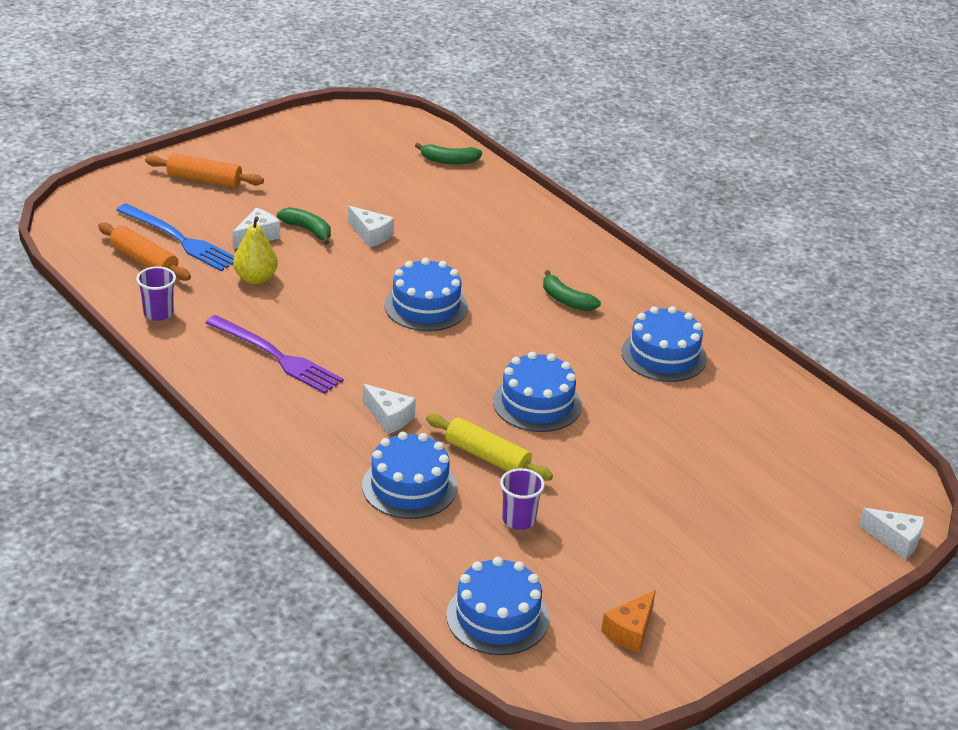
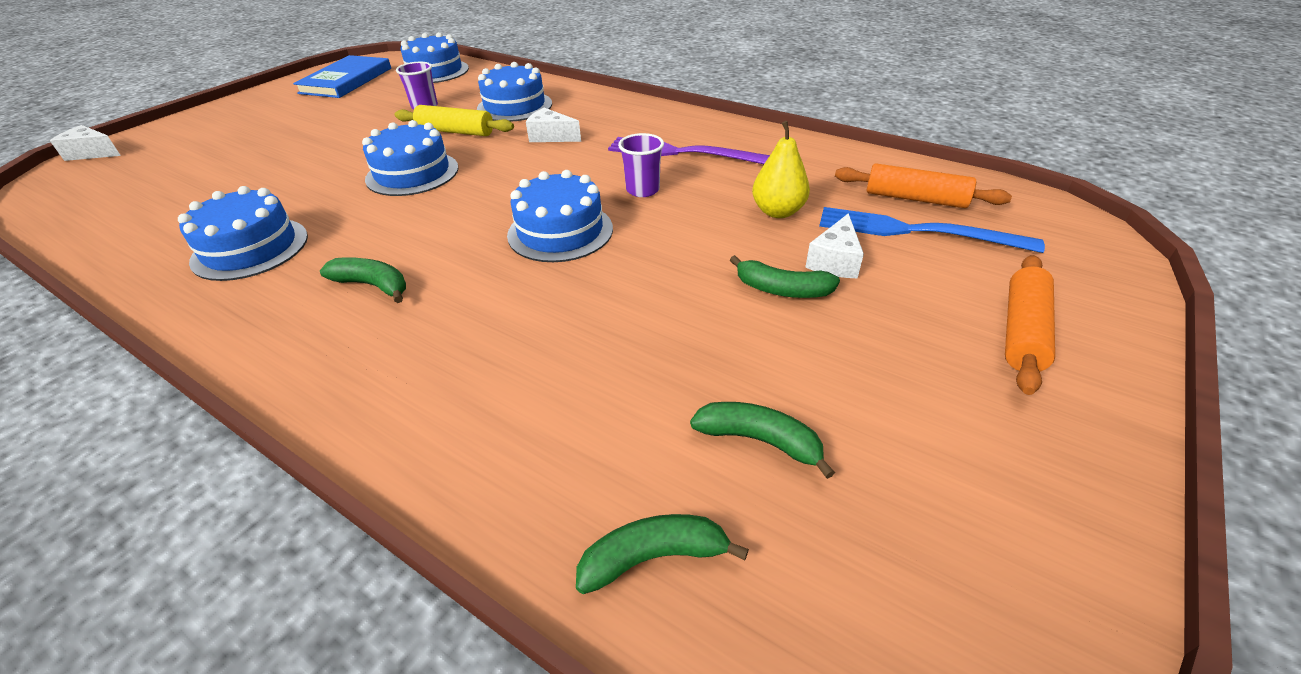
camera: 165 degrees right, 5 degrees up
(158, 313) = (829, 159): purple cup -> purple cup (643, 190)
(204, 180) = (1022, 331): orange rolling pin -> orange rolling pin turned 60 degrees counterclockwise
(371, 235) = (689, 308): white cheese -> none
(381, 178) = (759, 440): none -> green banana
(630, 631) = (346, 80): orange cheese -> blue book

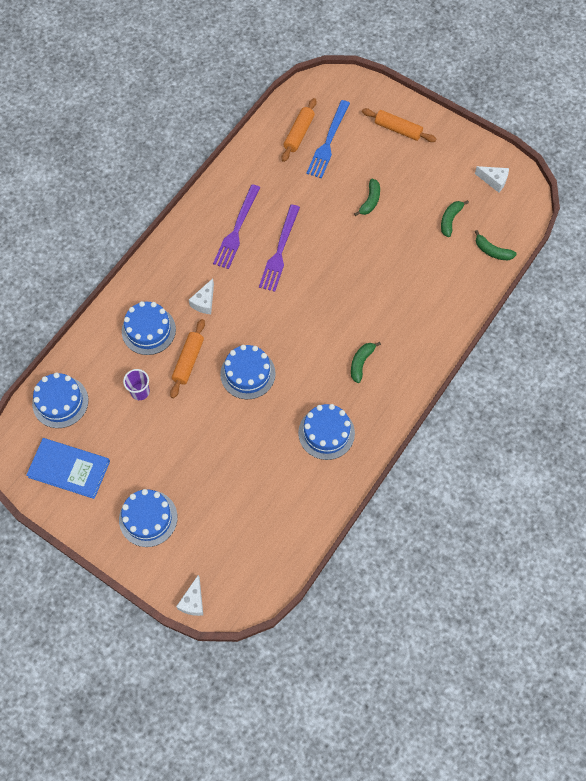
camera: 90 degrees left, 25 degrees up
(455, 132) = (188, 361): yellow rolling pin -> orange rolling pin
(560, 231) = (319, 288): blue cake -> blue cake (148, 518)
(643, 190) = (279, 251): purple cup -> purple fork
(653, 557) = (492, 251): green banana -> green banana turned 45 degrees counterclockwise
(777, 212) = (307, 193): yellow pear -> none
(835, 261) = (350, 178): white cheese -> white cheese (494, 181)

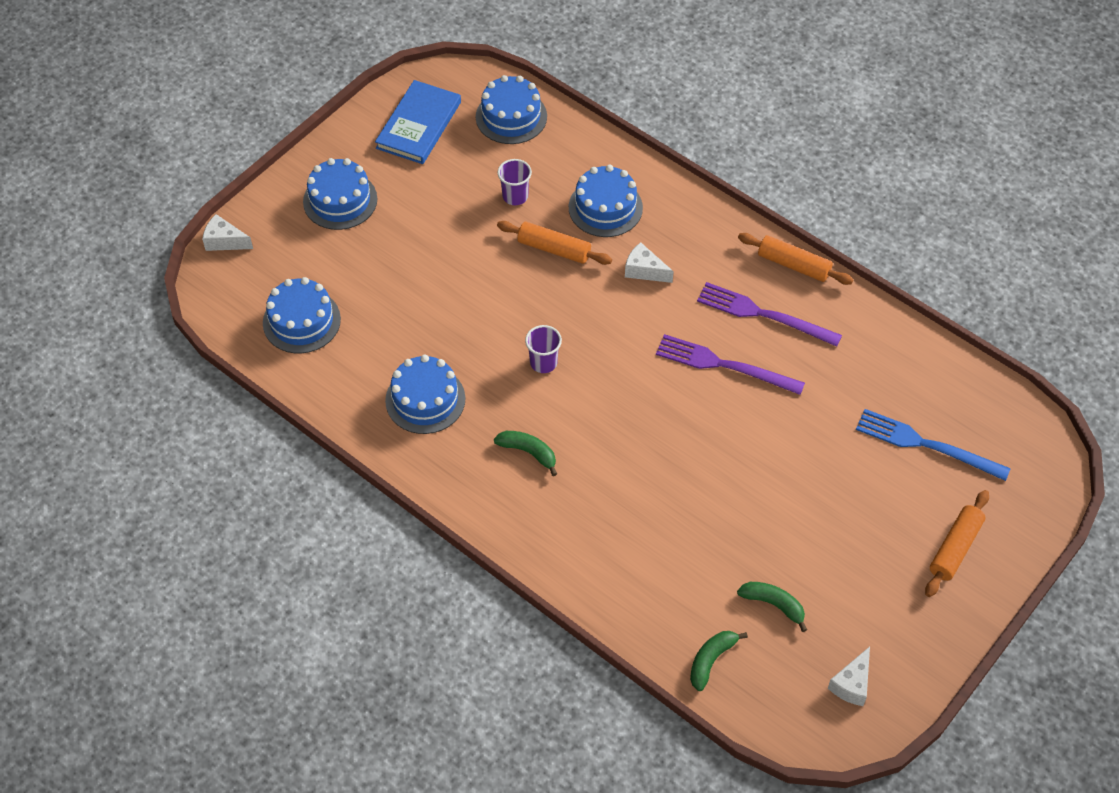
camera: 95 degrees right, 10 degrees down
(248, 373) = (527, 314): blue cake -> blue cake (301, 321)
(288, 360) = (543, 362): none -> purple cup
(299, 134) = (941, 406): orange rolling pin -> orange rolling pin (793, 265)
(370, 201) = (812, 492): green banana -> none

